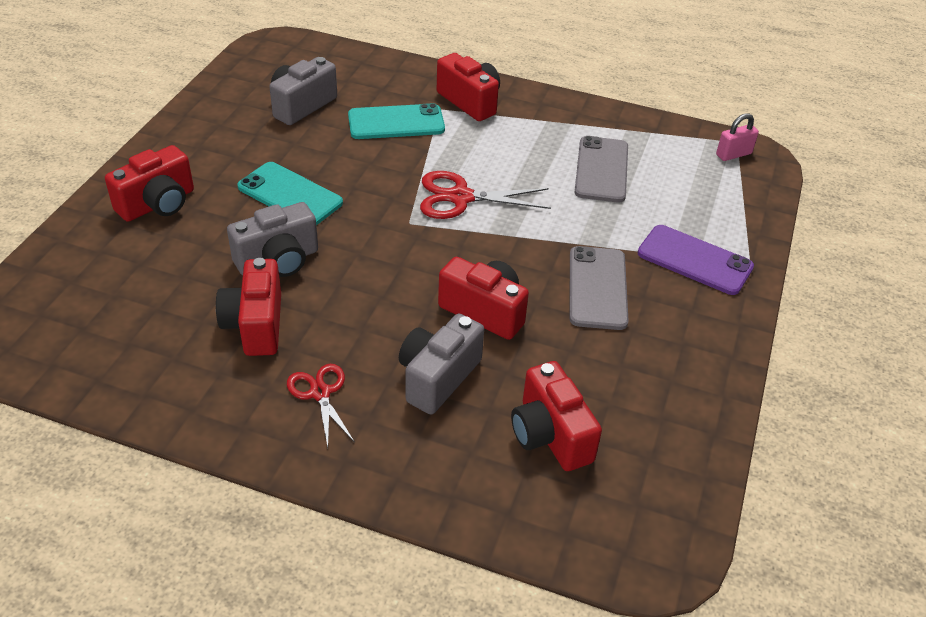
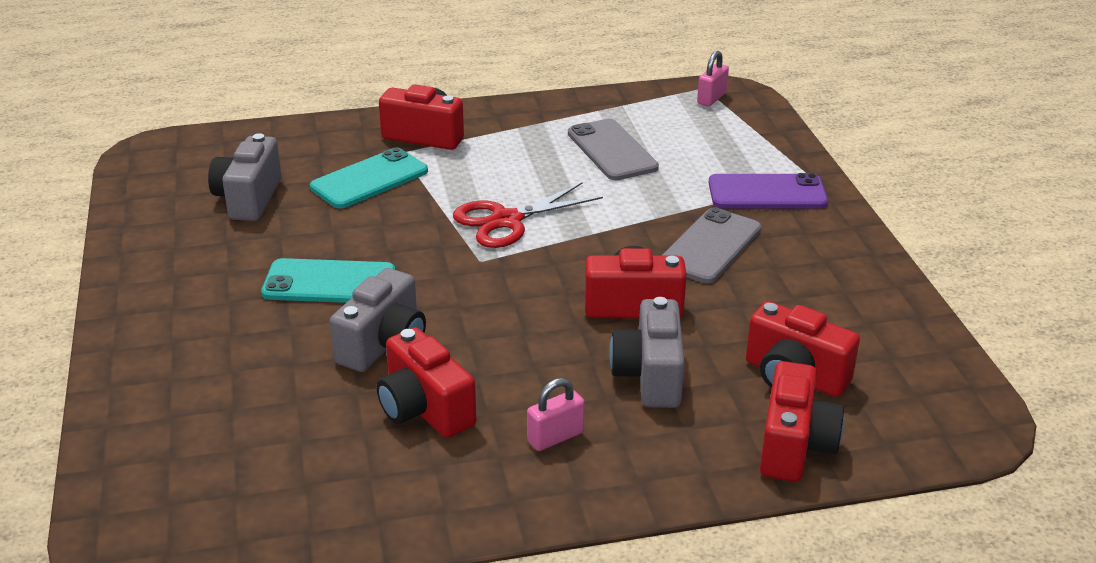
camera: 30 degrees left, 10 degrees down
(158, 204) = (188, 346): red camera -> red camera (794, 446)
(320, 393) = (555, 437): red scissors -> pink padlock
(597, 288) = (710, 246): grey phone -> grey phone turned 60 degrees clockwise

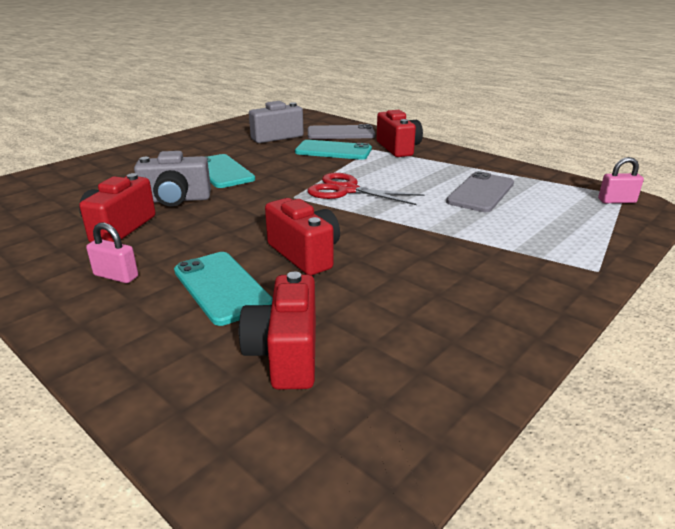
camera: 55 degrees right, 5 degrees down
(650, 376) = (221, 287): grey camera -> turquoise phone
(710, 246) = (423, 259): grey phone -> grey phone (341, 133)
(767, 193) = (537, 258): purple phone -> none
(794, 446) = (177, 387): red camera -> none

